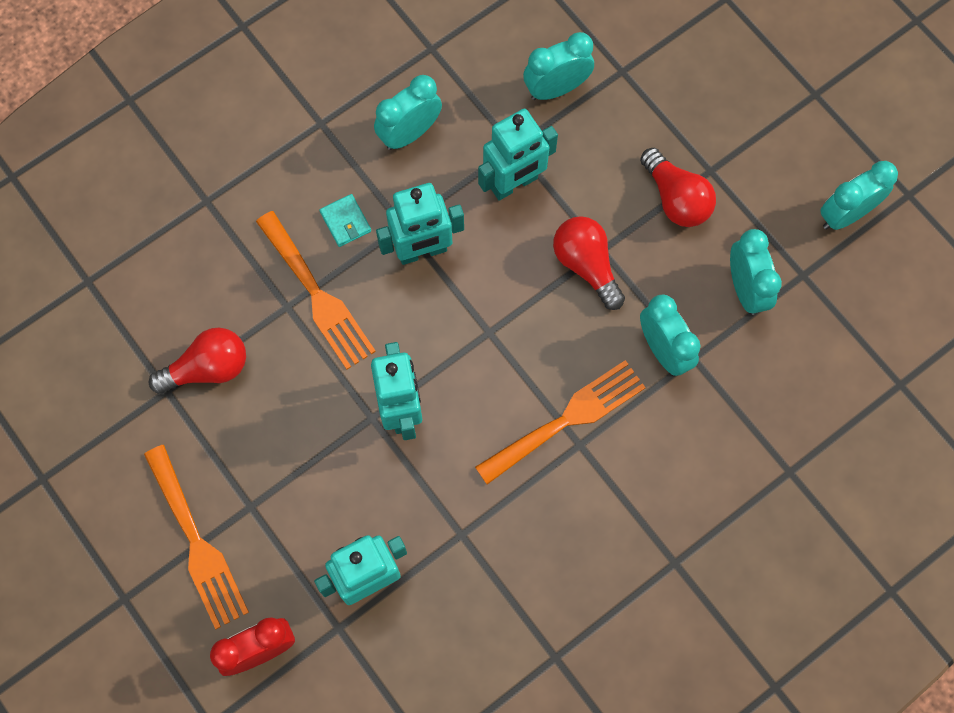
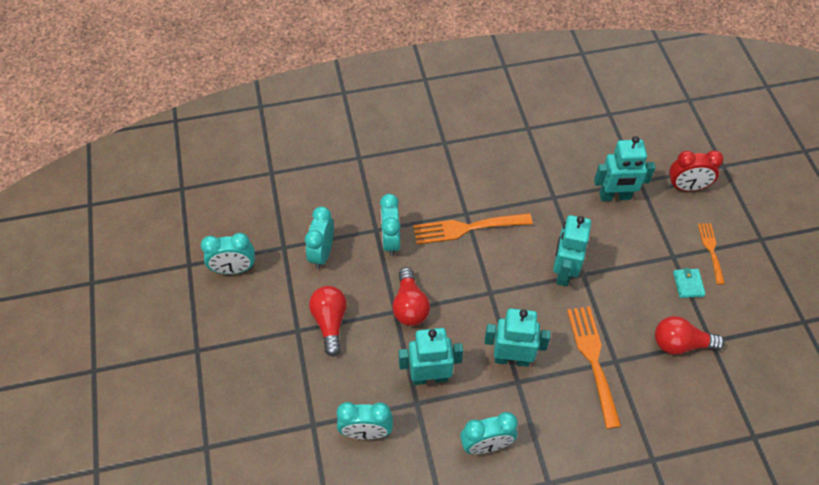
camera: 155 degrees left, 15 degrees down
(197, 543) = (711, 250): orange fork -> orange fork, size x0.59
(345, 222) = (556, 400): turquoise wallet -> turquoise wallet (688, 284)

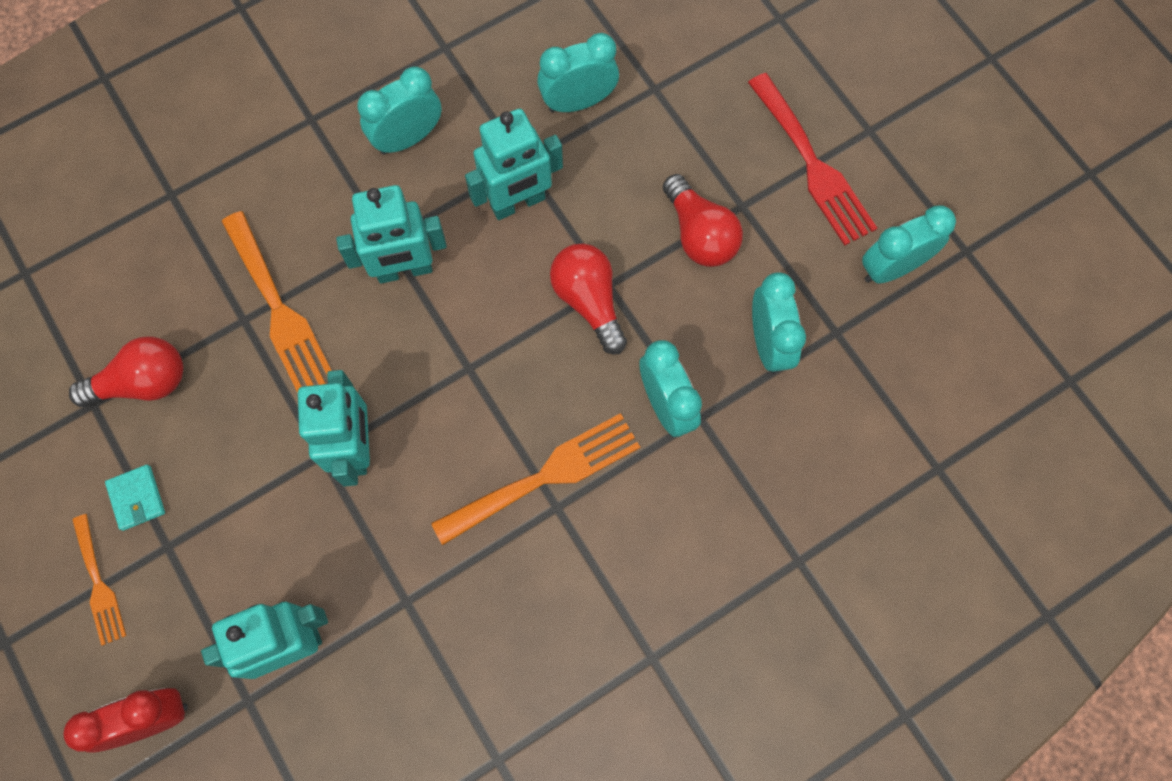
camera: 160 degrees right, 15 degrees up
(243, 340) = (813, 165): none -> red fork

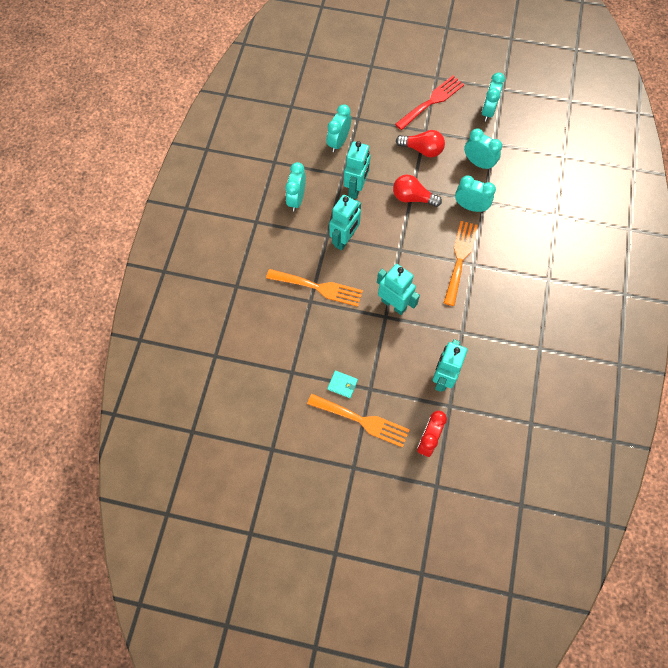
camera: 45 degrees left, 5 degrees down
(99, 584) = (362, 421): orange fork -> orange fork, size x1.70
(143, 382) = (300, 350): red light bulb -> none
(813, 165) = (432, 101): red fork -> red fork turned 60 degrees counterclockwise

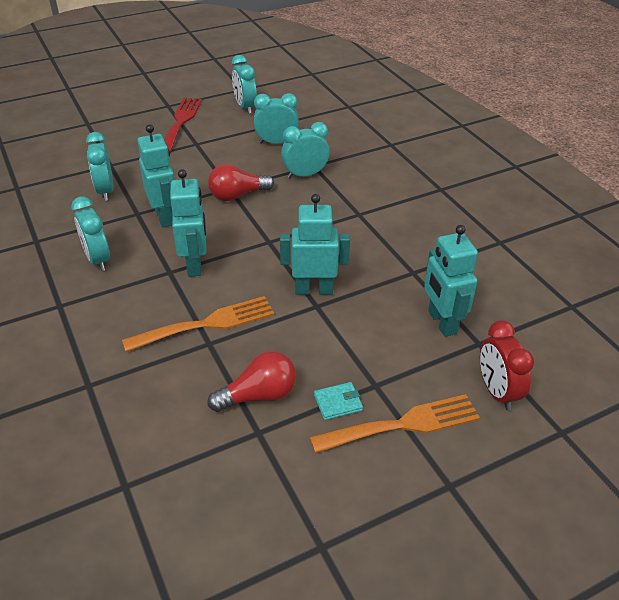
camera: 40 degrees left, 25 degrees down
(422, 150) = (208, 157): red light bulb -> red light bulb (259, 395)
(460, 259) = (340, 216): orange fork -> none

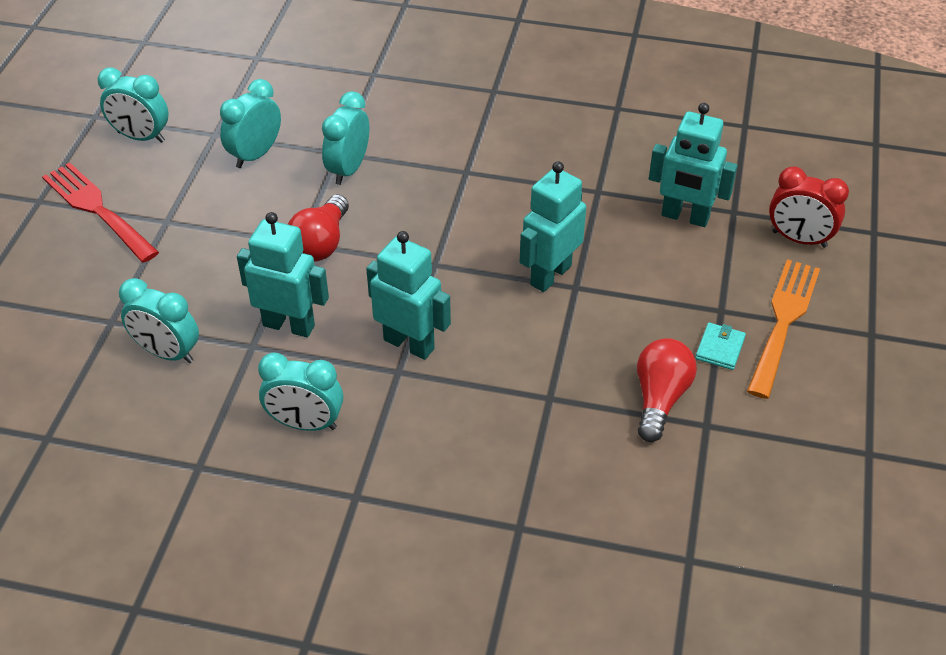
camera: 50 degrees left, 5 degrees up
(207, 324) = (519, 384): orange fork -> none

